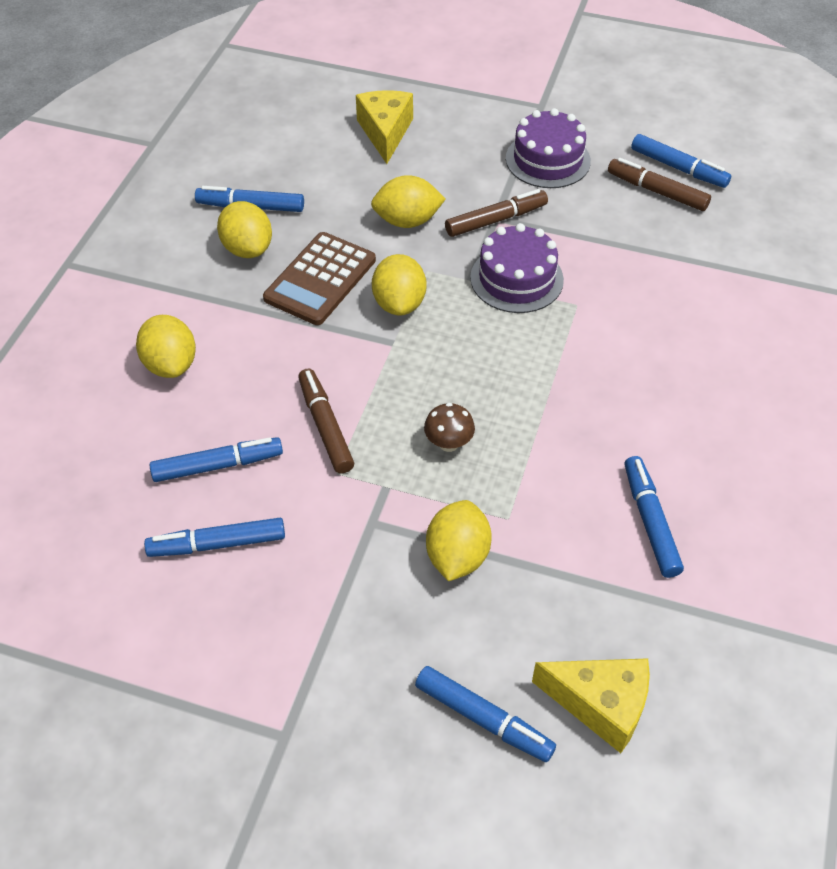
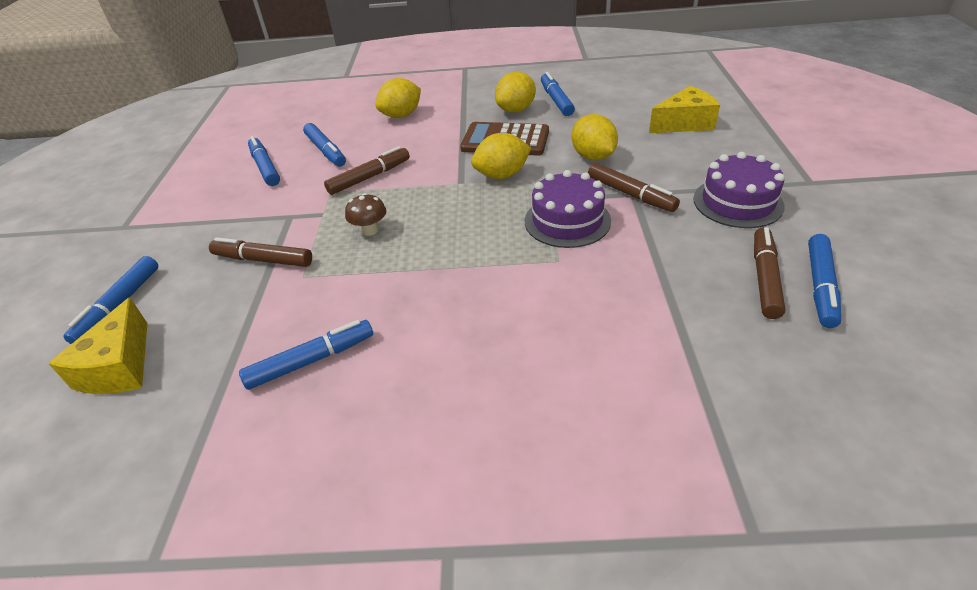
camera: 75 degrees right, 10 degrees down
(457, 556) = (263, 260): yellow lemon -> brown marker

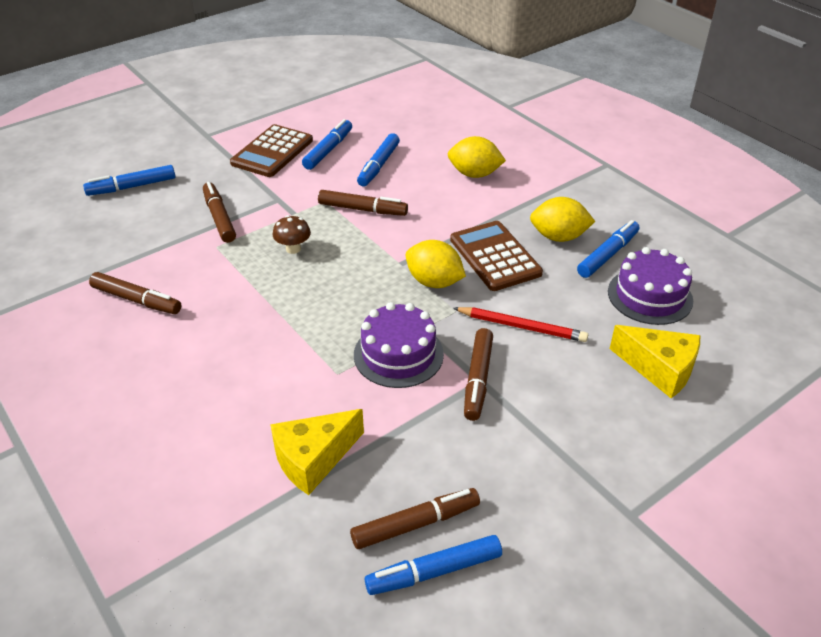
camera: 50 degrees right, 0 degrees up
(119, 367) = (82, 223): yellow cheese -> yellow cheese (313, 459)
(217, 197) = (272, 152): none -> brown calculator
(311, 361) = (136, 300): blue marker -> brown marker
(593, 157) = (522, 327): yellow lemon -> red pencil
(737, 202) = (533, 464): purple cake -> purple cake (650, 296)

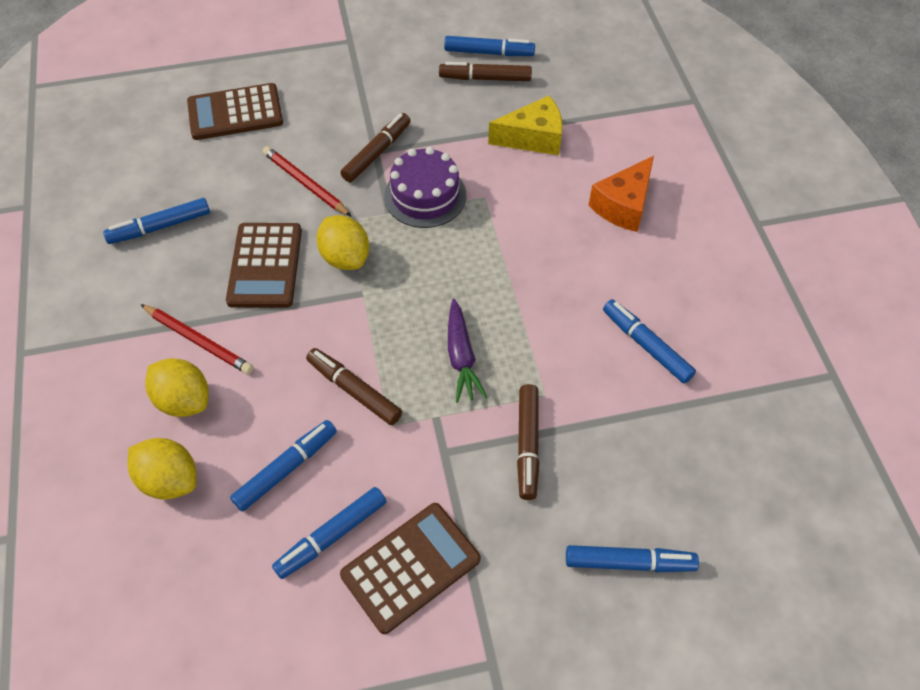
camera: 155 degrees left, 15 degrees up
(136, 300) = (646, 345): brown marker -> blue marker
(182, 414) = (623, 205): none -> orange cheese
(293, 249) = (461, 357): brown mushroom -> purple carrot
(497, 202) = (198, 341): none -> red pencil
(558, 237) = (183, 266): yellow lemon -> yellow lemon (169, 480)
(650, 296) = (172, 172): purple cake -> none
(659, 369) = (235, 113): yellow cheese -> brown calculator

